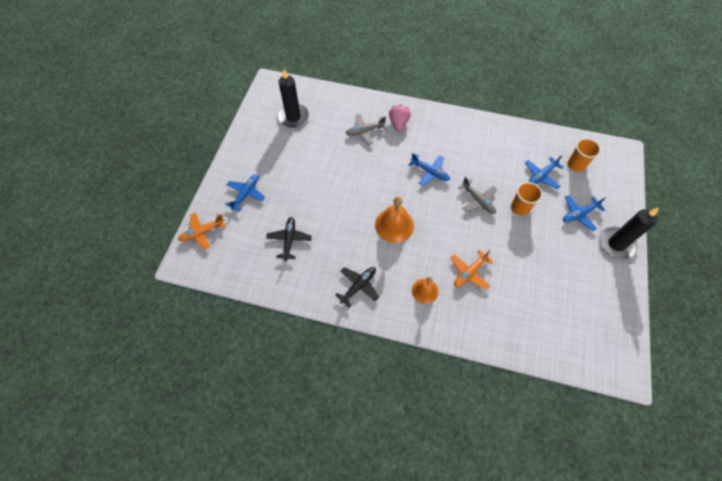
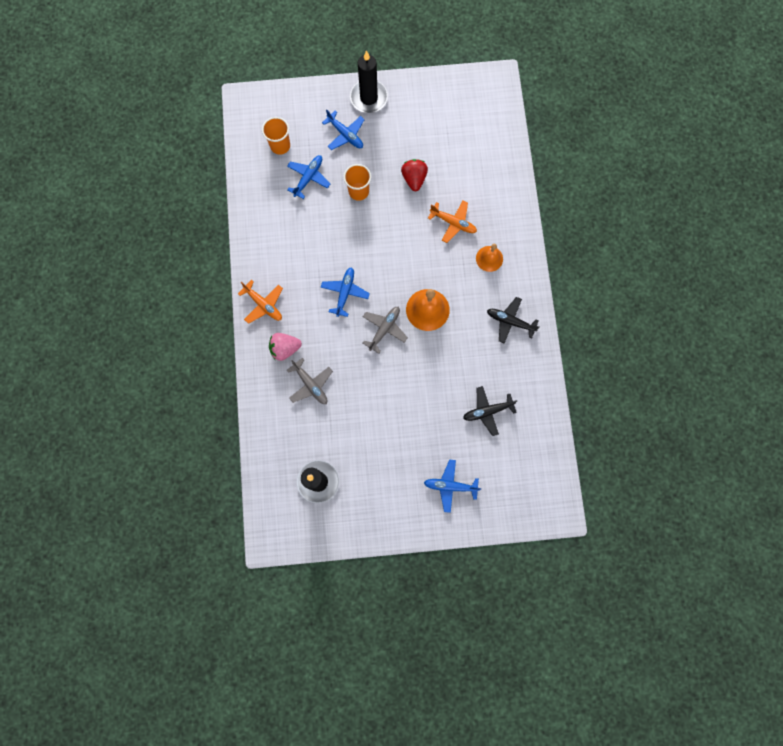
camera: 110 degrees left, 15 degrees up
(202, 232) = (516, 511): orange plane -> orange plane (263, 305)
(478, 200) = (364, 234): grey plane -> grey plane (384, 329)
(522, 255) = (414, 179): none -> red strawberry
(541, 176) = (308, 178): blue plane -> blue plane turned 90 degrees counterclockwise

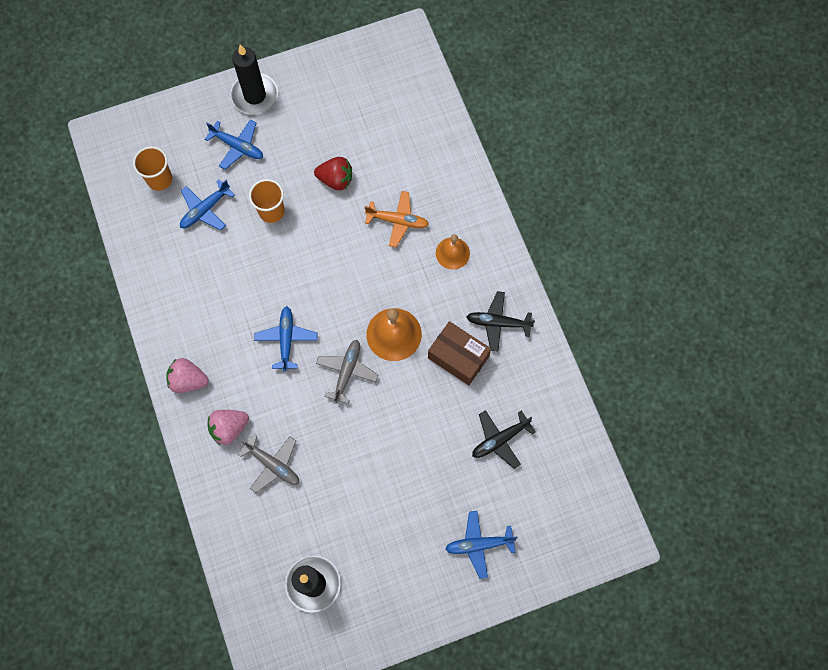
camera: 15 degrees left, 5 degrees down
(263, 305) = (188, 380): orange plane -> pink strawberry
(308, 178) = (205, 210): blue plane -> blue plane turned 150 degrees counterclockwise
(414, 179) = (336, 179): red strawberry -> red strawberry turned 120 degrees clockwise
(472, 340) = (458, 357): none -> brown box

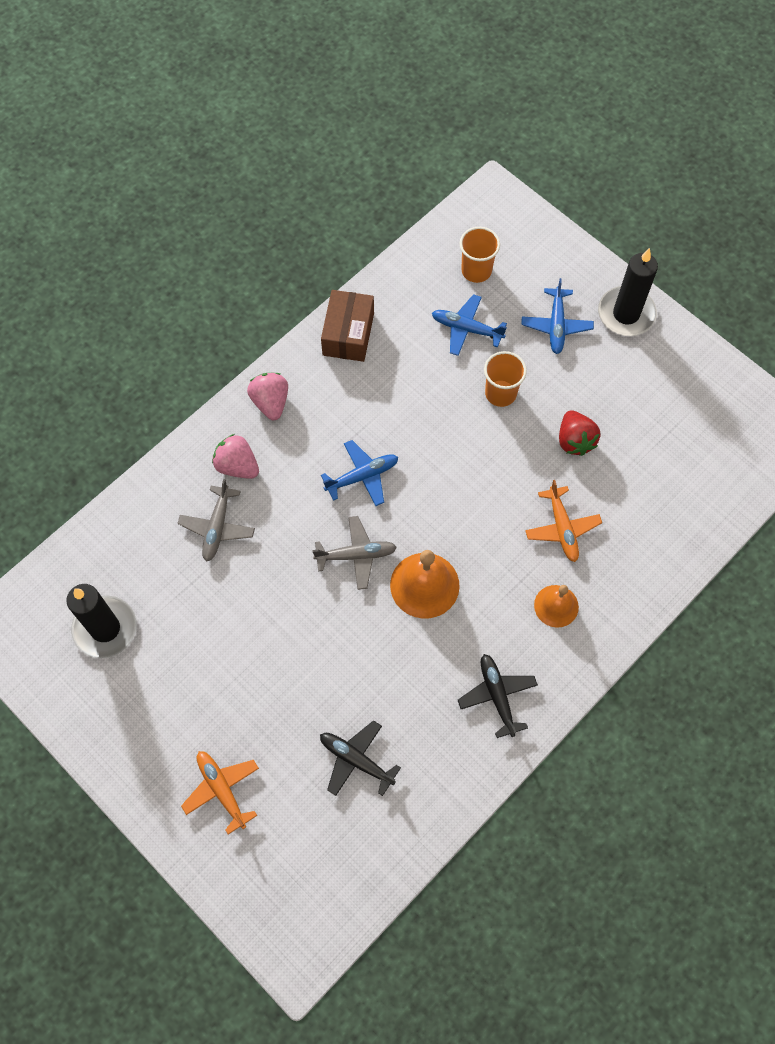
camera: 65 degrees right, 5 degrees down
(458, 357) = (433, 668): brown box -> brown box (348, 334)
(479, 544) = (222, 789): blue plane -> orange plane

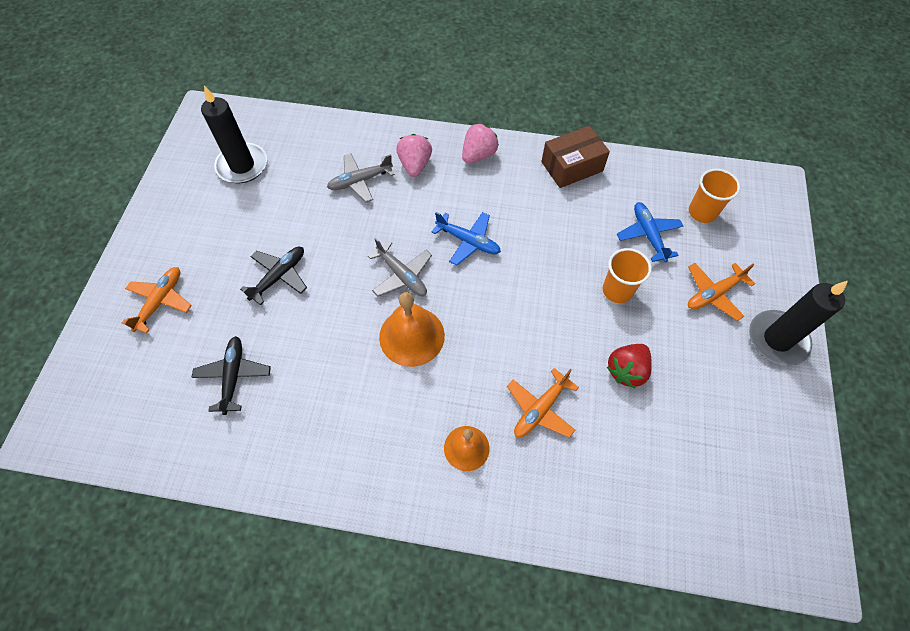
camera: 55 degrees right, 5 degrees down
(497, 696) = (353, 449): black plane -> black plane (279, 276)
(556, 325) = (713, 294): blue plane -> orange plane

